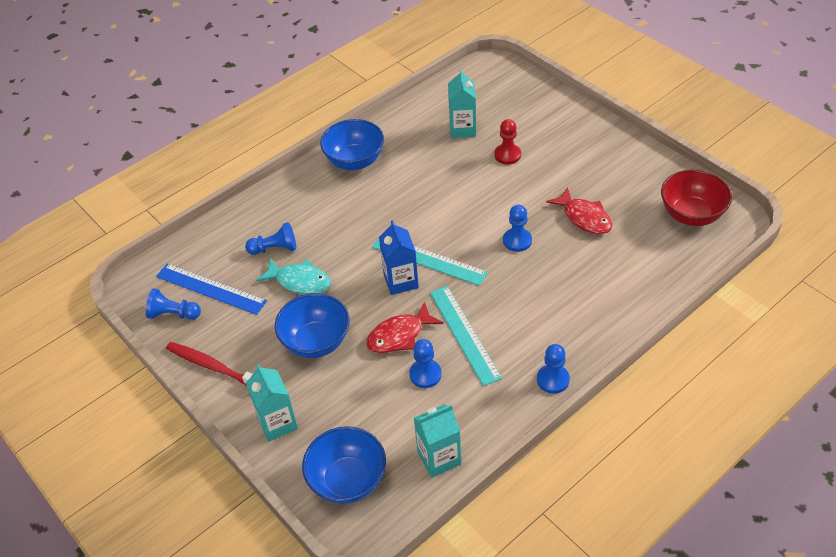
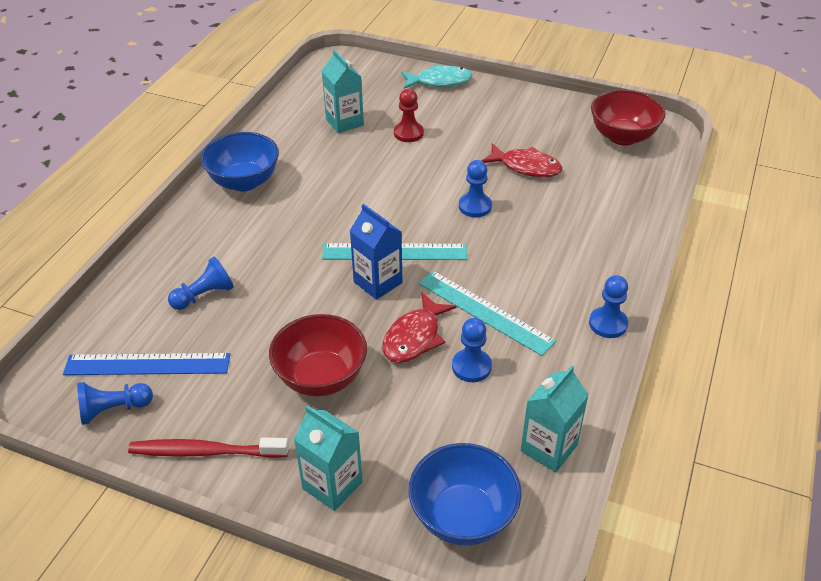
camera: 30 degrees left, 5 degrees down
(300, 281) = (258, 320): turquoise fish -> turquoise fish (439, 81)
(316, 342) = (321, 377): blue bowl -> red bowl

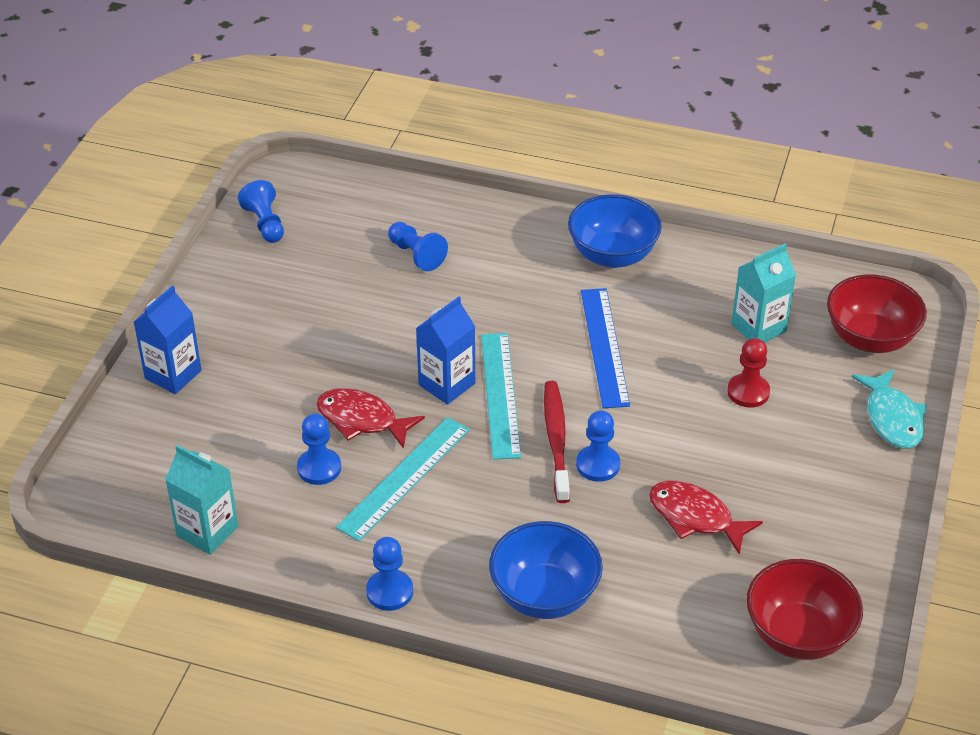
camera: 85 degrees right, 0 degrees up
(147, 364) = (320, 234): blue ruler -> blue ruler (604, 347)
(206, 452) = (215, 289): red toothbrush -> red toothbrush (556, 440)
(321, 377) = (304, 353): red bowl -> red bowl (870, 339)
(332, 485) = (173, 374): turquoise carton -> blue carton
(463, 516) = (132, 466): blue bowl -> blue bowl (544, 595)
(526, 167) = (695, 517): red fish -> red fish turned 105 degrees clockwise

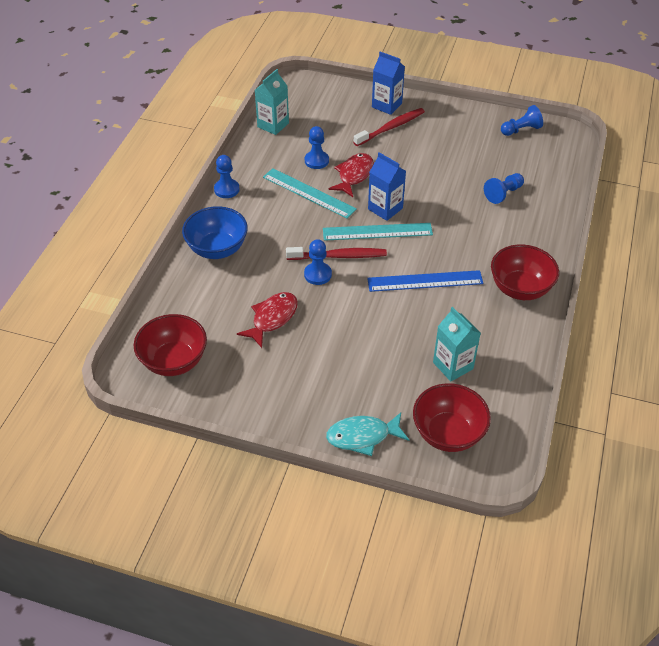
camera: 90 degrees right, 5 degrees up
(238, 371) = (390, 128): none -> red toothbrush
(612, 255) = (520, 288): blue bowl -> red bowl
(748, 392) = (386, 354): red pawn -> none

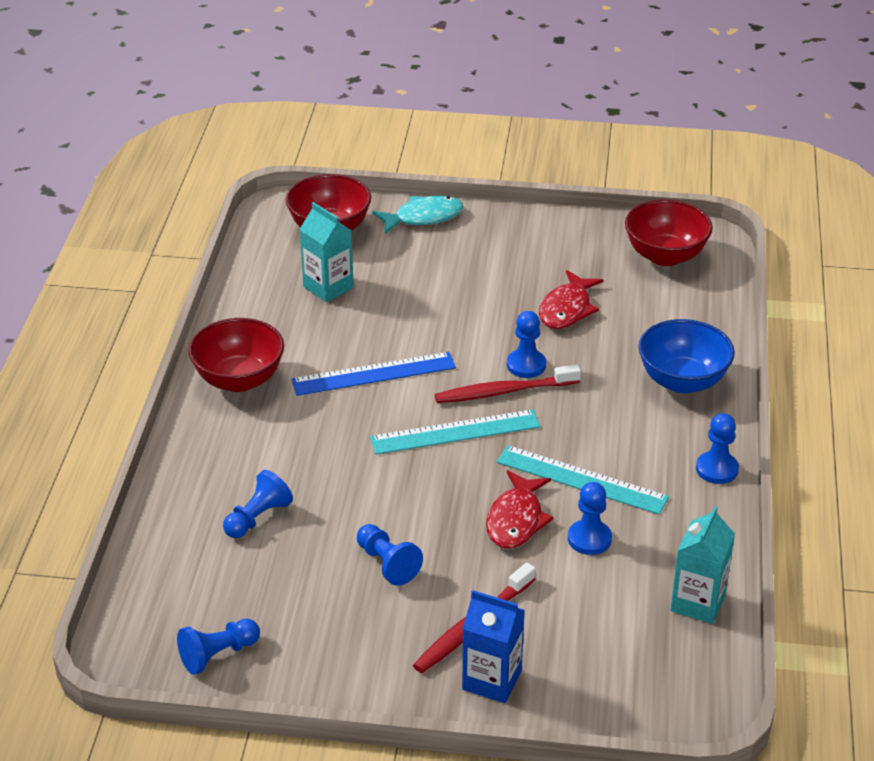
camera: 170 degrees right, 10 degrees down
(385, 209) = (451, 469): blue carton -> none
(430, 161) = (387, 564): none -> blue pawn

